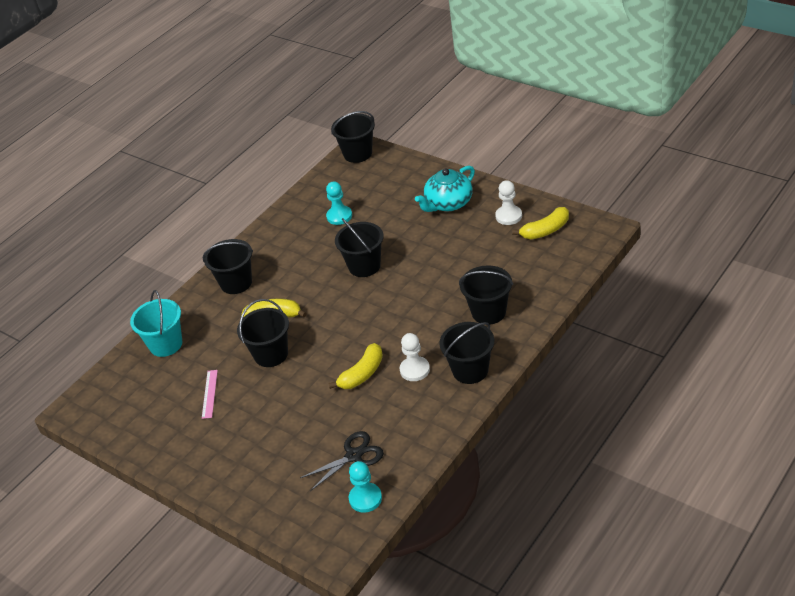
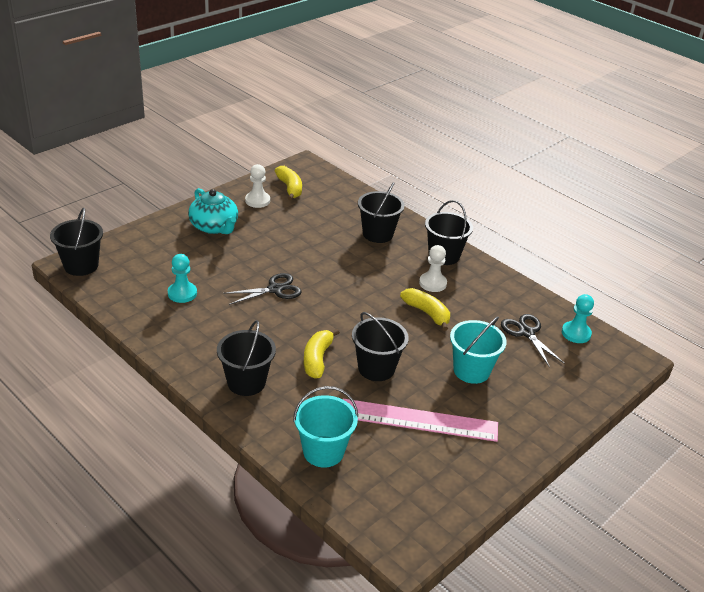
camera: 90 degrees left, 5 degrees down
(209, 394) = (418, 420): pink ruler -> pink ruler, size x2.22
(283, 420) = (471, 371): none -> turquoise bucket
(364, 266) = (275, 289): black bucket -> black scissors

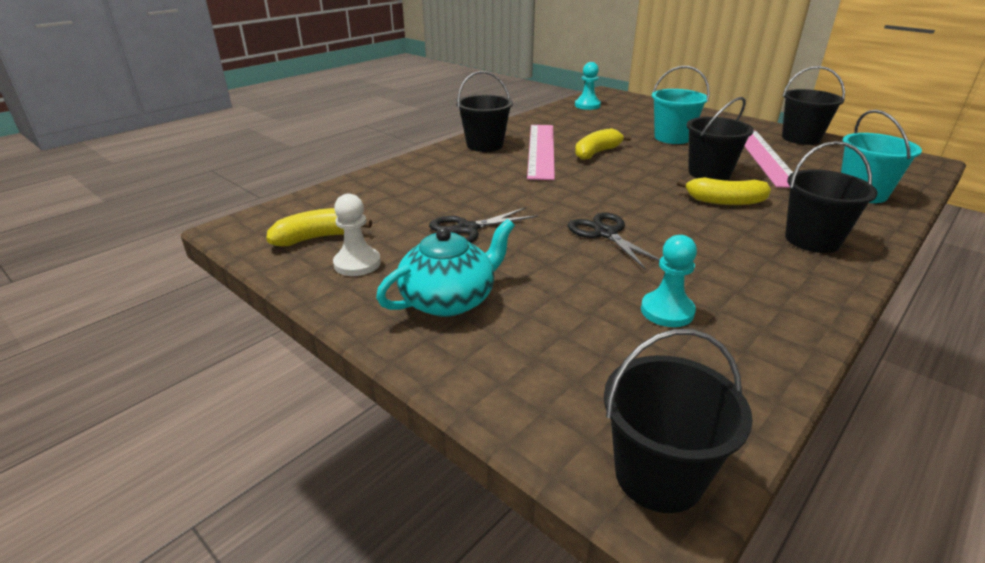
camera: 90 degrees left, 5 degrees down
(378, 234) = (447, 176): black bucket -> black bucket (801, 138)
(432, 283) = (541, 150): white pawn -> pink ruler
(526, 333) = (599, 119): black scissors -> black scissors (467, 229)

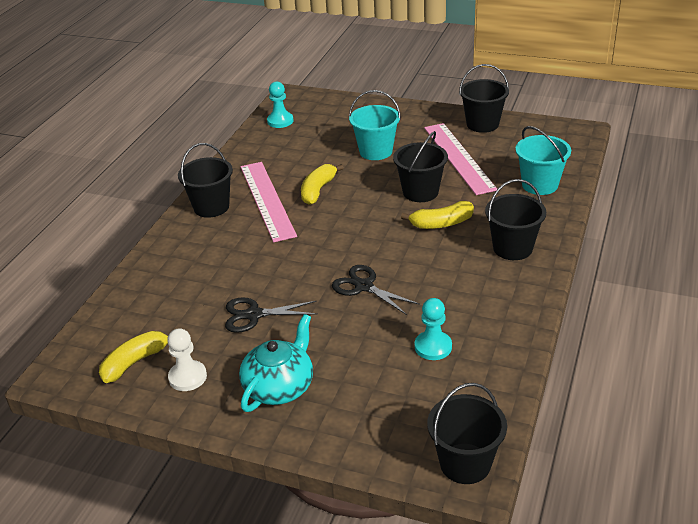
camera: 20 degrees left, 5 degrees up
(467, 229) = (254, 315): black scissors -> black scissors turned 45 degrees clockwise

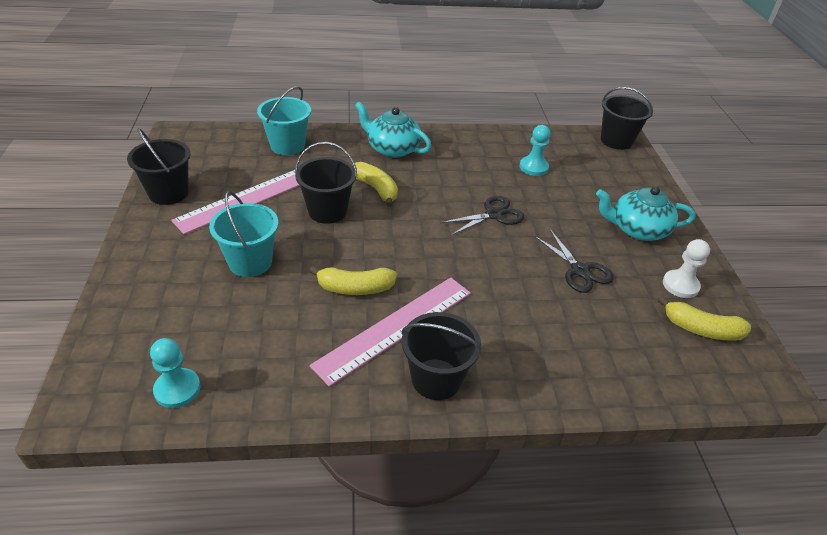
camera: 120 degrees left, 5 degrees up
(364, 286) = (493, 214): black scissors -> black scissors turned 135 degrees counterclockwise
(512, 248) = (392, 148): black bucket -> turquoise teapot

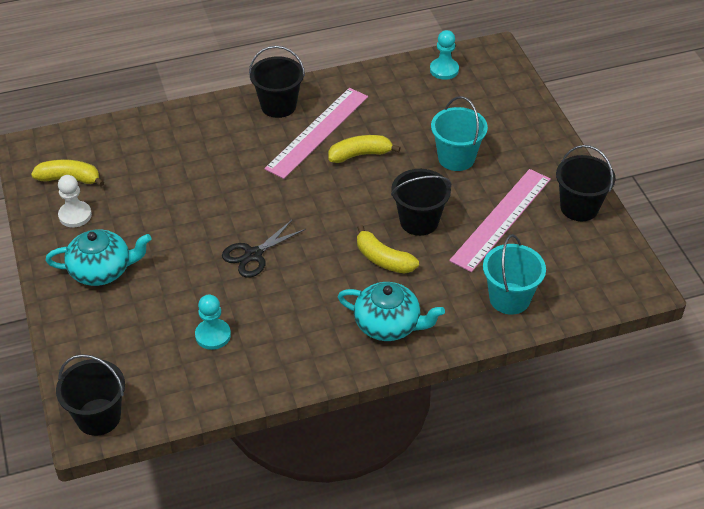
camera: 170 degrees right, 5 degrees up
(579, 270) = (168, 210): black scissors -> none

